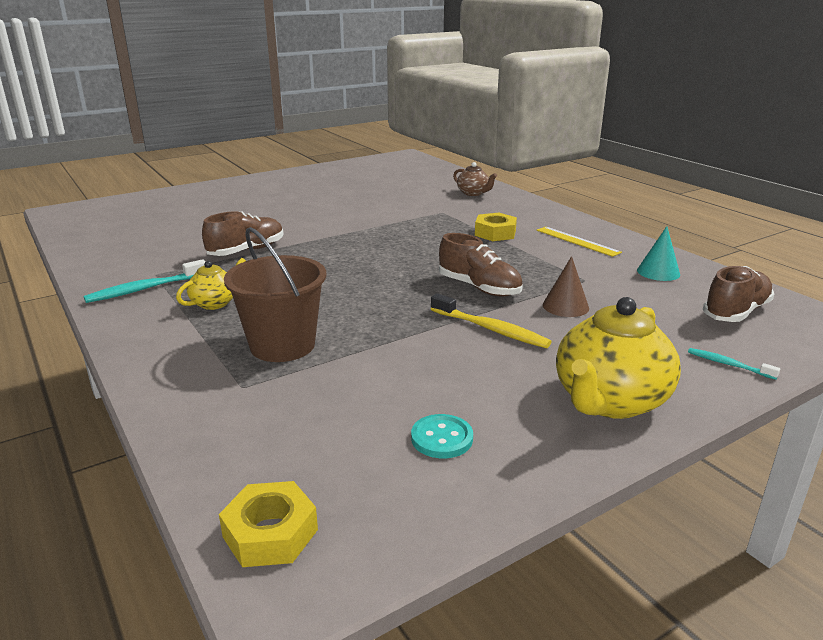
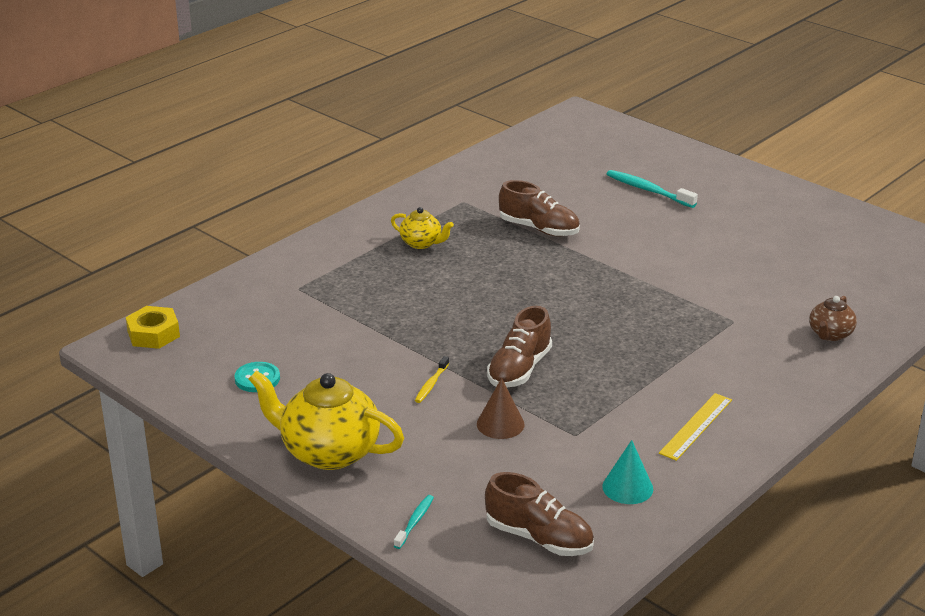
camera: 75 degrees right, 5 degrees up
(145, 289) = (432, 206): turquoise toothbrush -> turquoise toothbrush (648, 190)
(282, 345) = (362, 290): brown bucket -> none
(491, 329) = (431, 384): yellow toothbrush -> yellow toothbrush, size x0.57
(495, 233) = (684, 365): yellow nut -> none

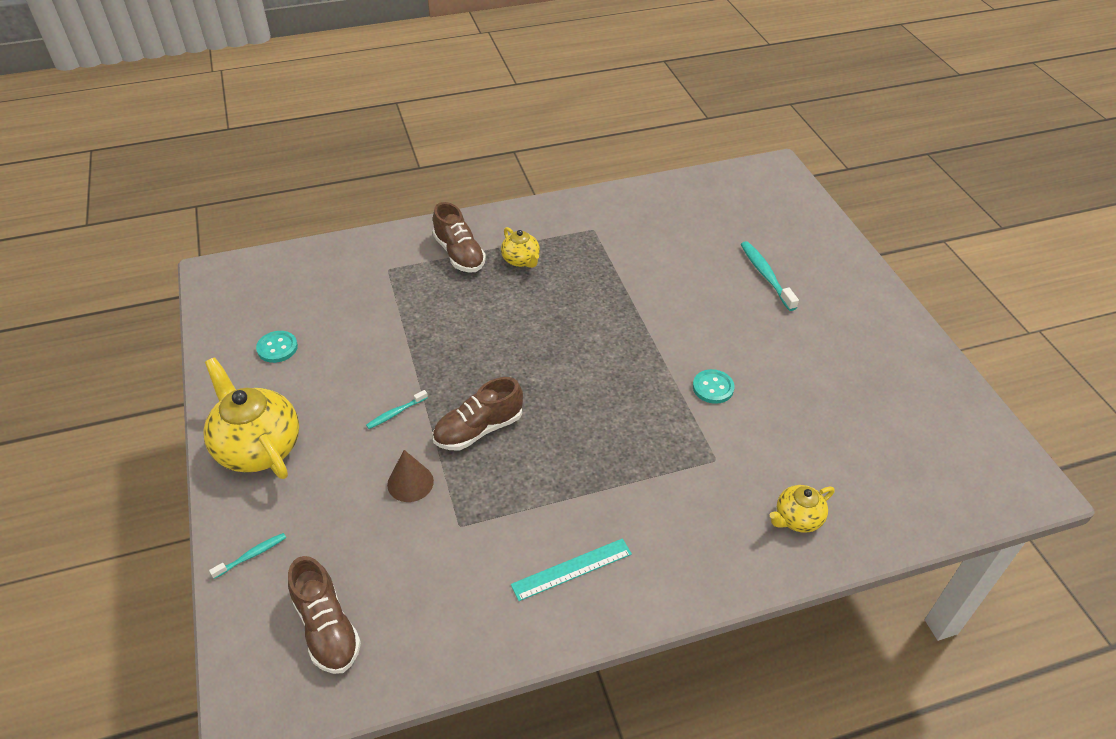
camera: 30 degrees right, 15 degrees up
(153, 334) = (249, 272): yellow nut -> none
(431, 384) = (395, 413): yellow toothbrush -> turquoise toothbrush
(539, 229) = (630, 282): brown shoe -> brown shoe (459, 254)
(627, 487) = (449, 610): turquoise cone -> none
(683, 277) = (713, 387): none -> turquoise button
(695, 426) = (571, 569): yellow ruler -> turquoise ruler
(830, 334) = (797, 519): brown teapot -> yellow teapot

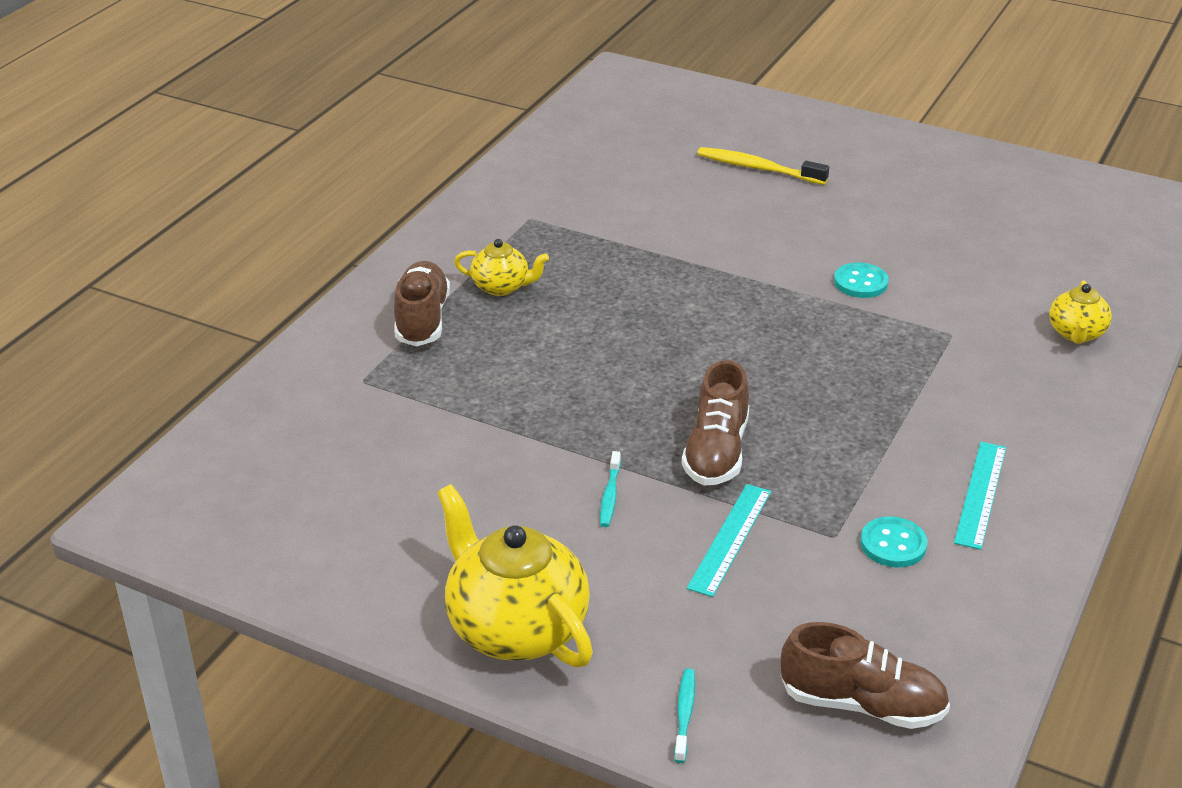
camera: 45 degrees left, 10 degrees down
(258, 447) = (515, 628): yellow teapot -> yellow teapot turned 45 degrees clockwise
(277, 348) = (364, 531): turquoise button -> turquoise button (893, 544)
(410, 482) = (729, 539): brown cone -> turquoise ruler
(459, 254) = (422, 320): brown shoe -> brown shoe turned 105 degrees counterclockwise
(766, 275) = (758, 168): turquoise toothbrush -> yellow toothbrush

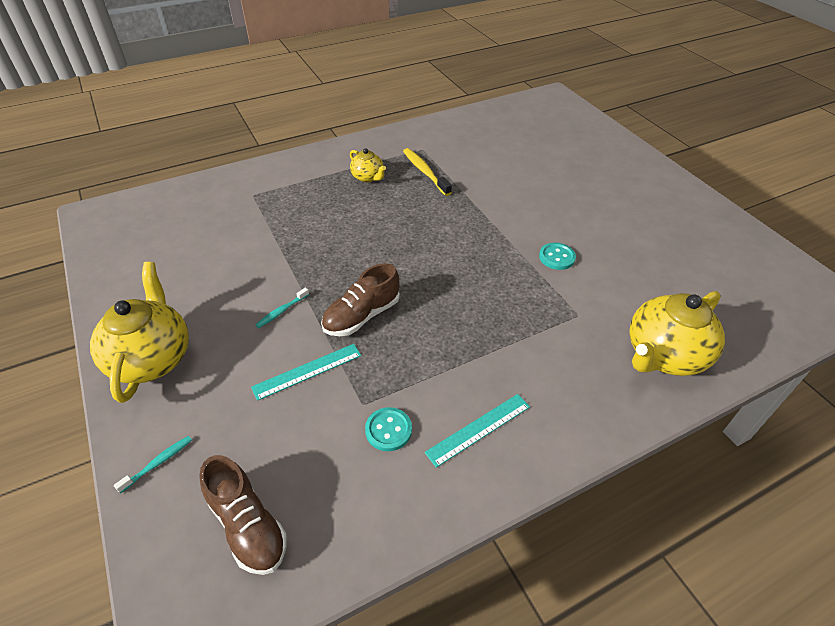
camera: 35 degrees right, 10 degrees up
(422, 320) = (313, 177): brown shoe -> none
(758, 168) = (571, 169): yellow toothbrush -> yellow toothbrush (425, 172)
(1076, 334) = (663, 355): yellow teapot -> yellow teapot, size x1.91

